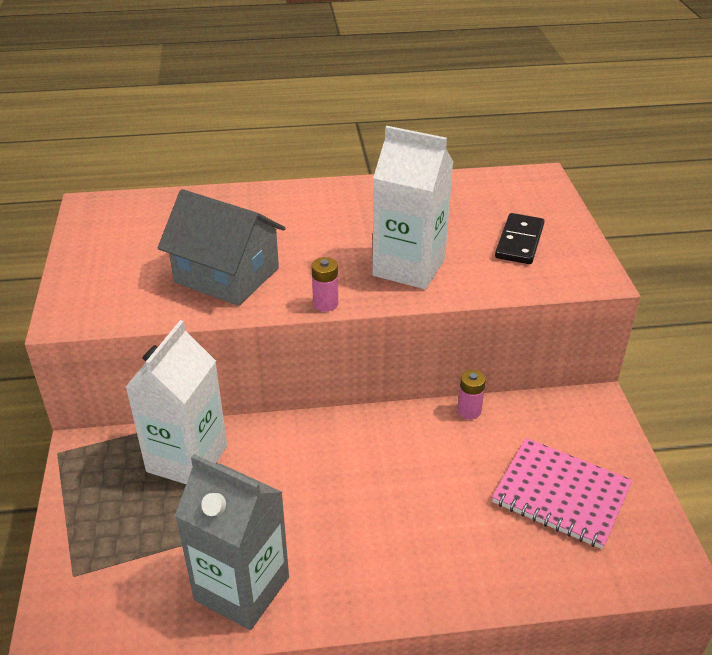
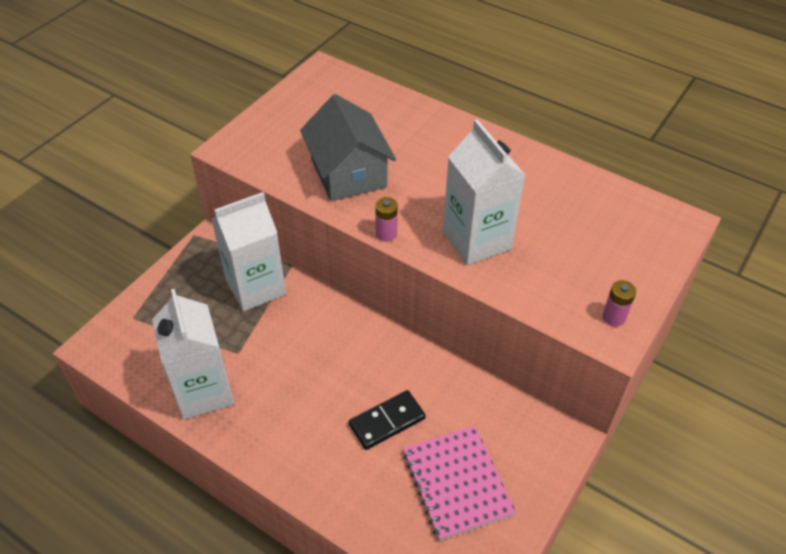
camera: 40 degrees right, 10 degrees up
(242, 588) = (203, 391): grey carton -> white carton
(469, 411) = (463, 377): pink battery -> pink battery (613, 317)
(519, 241) = (588, 269): black domino -> black domino (387, 421)

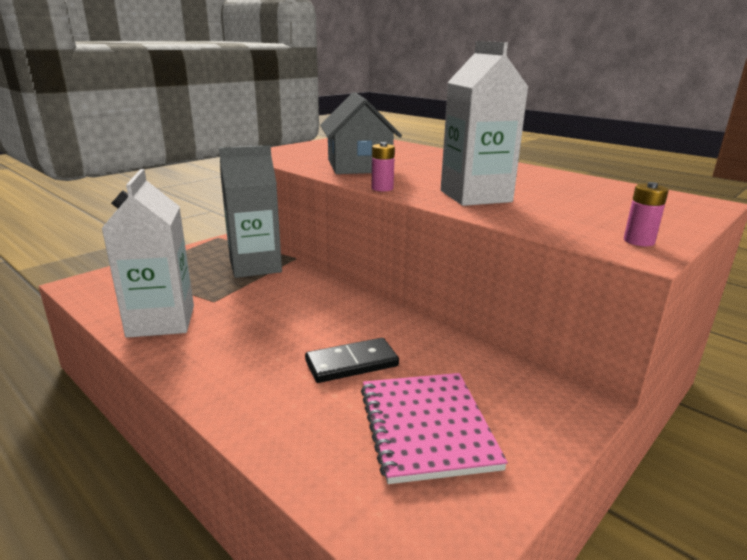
camera: 10 degrees right, 25 degrees down
(255, 287) = (255, 266): white carton -> grey carton

